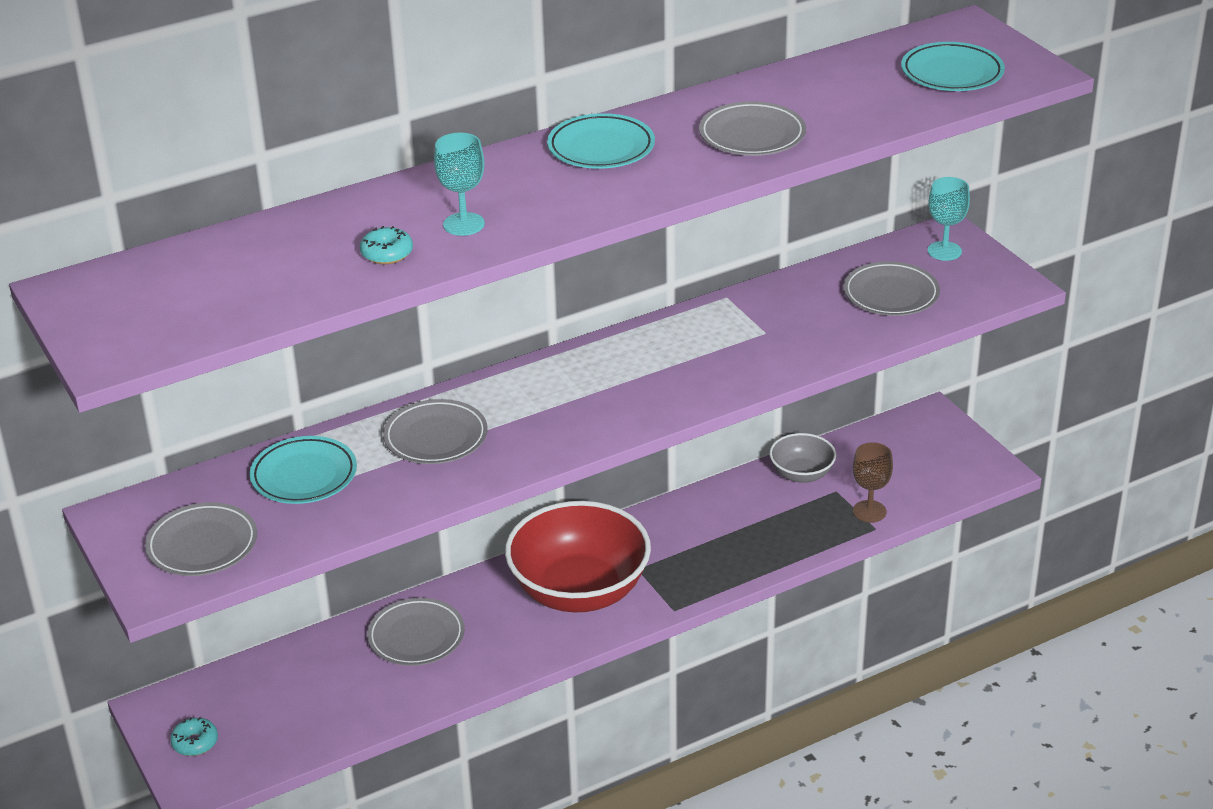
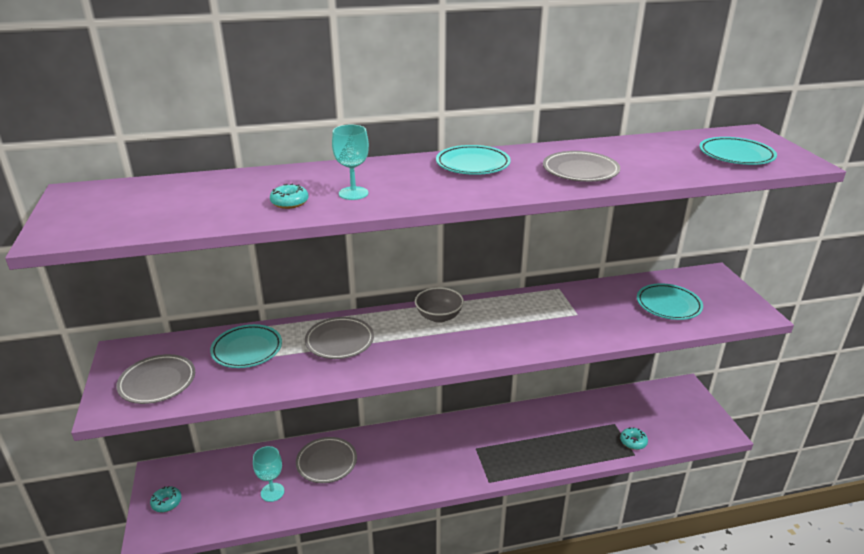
camera: 15 degrees right, 5 degrees down
(579, 591) = (435, 455): red bowl -> none
(801, 474) = (595, 408): grey bowl -> grey bowl (439, 316)
(869, 511) = (633, 442): brown goblet -> turquoise donut
(891, 294) = (668, 305): grey plate -> turquoise plate
(944, 251) = (710, 284): turquoise goblet -> turquoise goblet (272, 492)

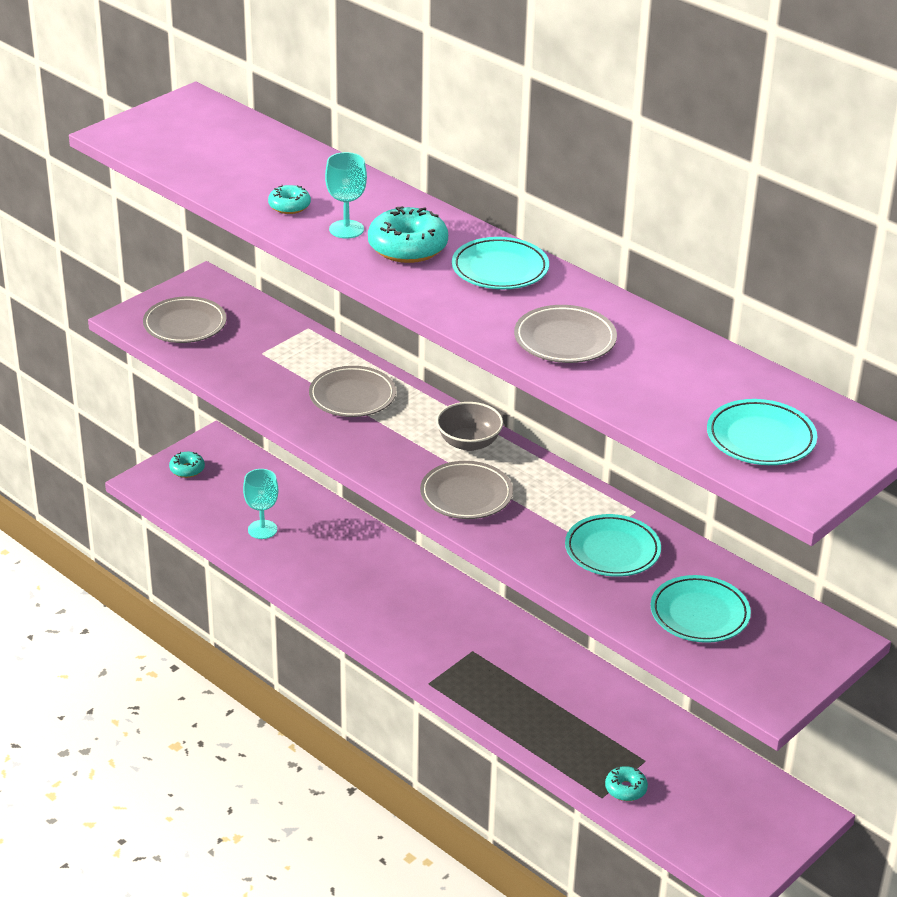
camera: 55 degrees right, 5 degrees up
(247, 349) = (280, 348): turquoise plate -> turquoise plate (612, 550)
(326, 462) = (337, 546): grey plate -> grey plate (466, 495)
(407, 182) = (407, 247): none -> turquoise donut

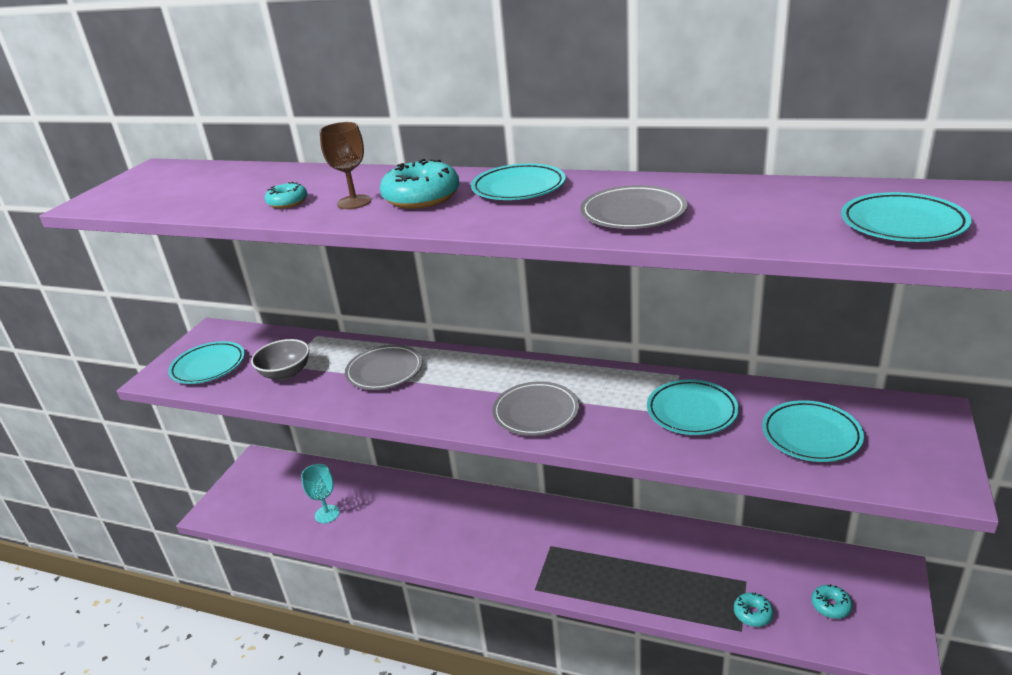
camera: 20 degrees left, 5 degrees down
(185, 325) = (208, 366): grey plate -> turquoise plate
(187, 469) = (242, 490): turquoise donut -> turquoise donut (830, 606)
(346, 229) = (354, 202): turquoise goblet -> brown goblet
(469, 443) = (505, 372): grey bowl -> grey bowl (285, 373)

